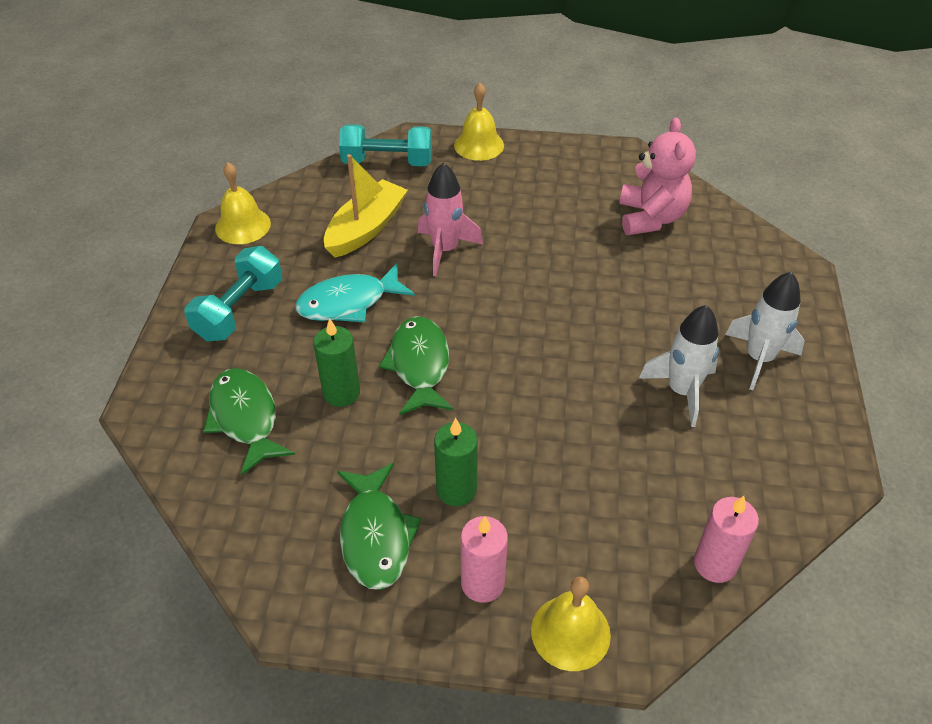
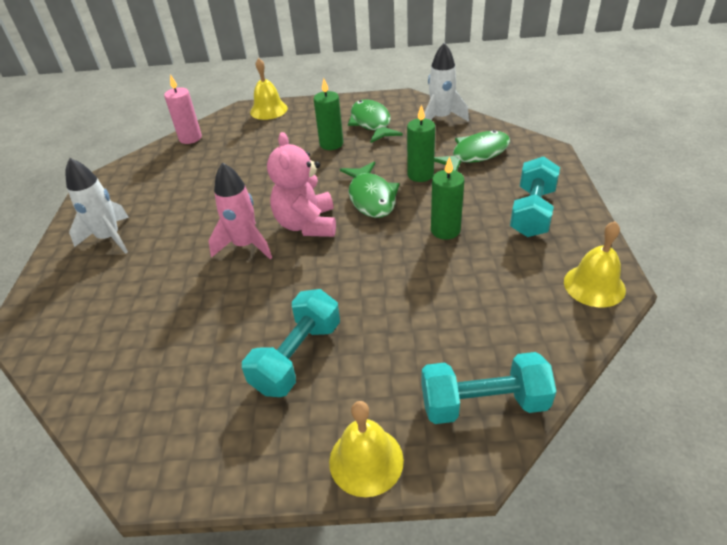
camera: 175 degrees right, 5 degrees down
(245, 418) = (476, 154): green fish -> green fish turned 90 degrees counterclockwise
(348, 303) = (445, 230): turquoise fish -> green candle
(366, 229) = (464, 301): yellow boat -> none
(445, 250) = (375, 290): pink rocket -> pink rocket (245, 245)
(482, 583) = (312, 117): pink candle -> none
(523, 207) = (297, 356): none -> turquoise dumbbell
(651, 218) = (151, 364): pink teddy bear -> pink teddy bear (307, 224)
(681, 391) = (179, 209): white rocket -> white rocket (441, 118)

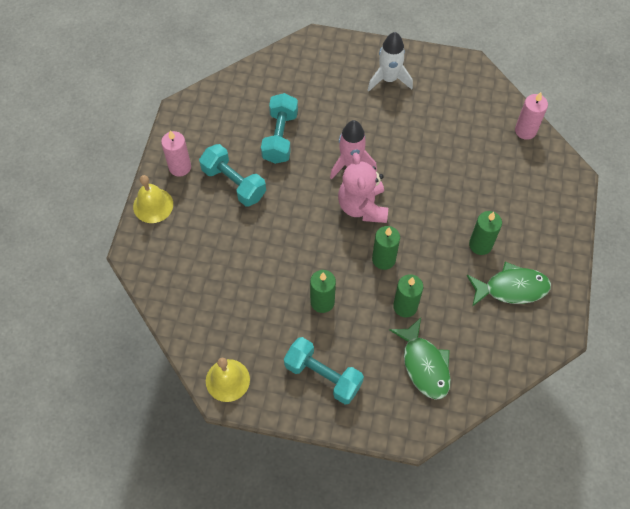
camera: 100 degrees right, 20 degrees up
(268, 110) = (565, 199): yellow bell -> none
(278, 441) = (180, 167): none -> pink candle
(307, 224) = (362, 207): pink teddy bear -> pink teddy bear turned 105 degrees counterclockwise
(371, 197) = (383, 259): green fish -> green candle
(441, 118) = (503, 356): white rocket -> none
(483, 403) = (163, 272): turquoise dumbbell -> turquoise dumbbell (280, 137)

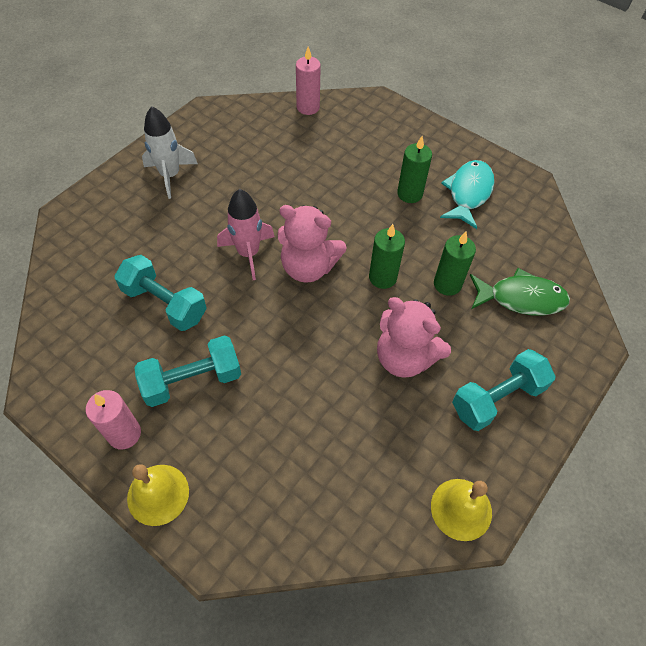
camera: 65 degrees left, 5 degrees down
(322, 302) = (404, 357): green candle -> pink teddy bear
(511, 288) = (468, 193): green fish -> turquoise fish

